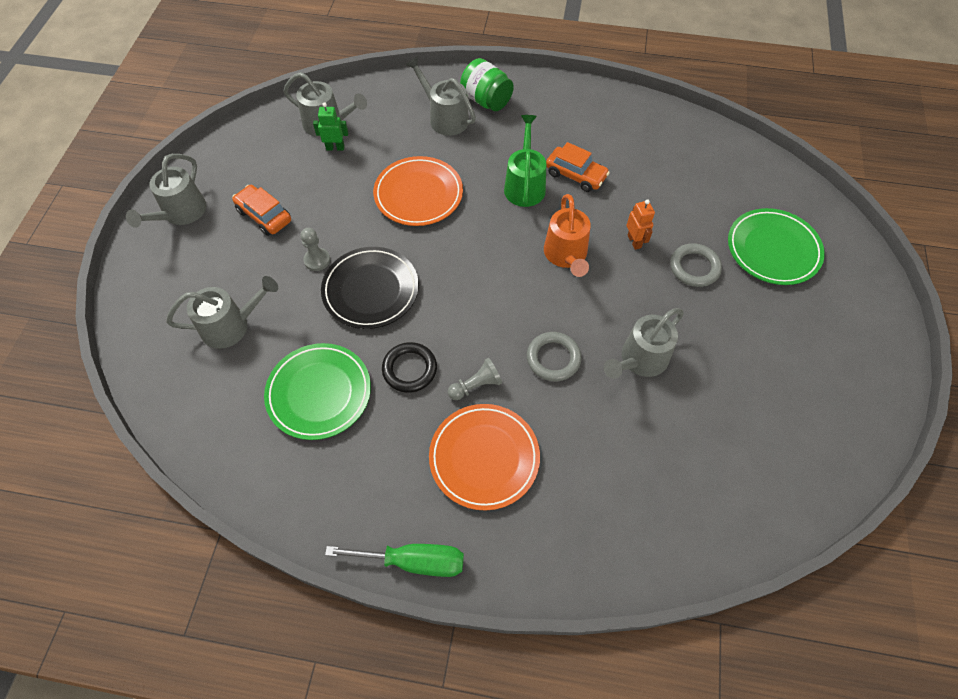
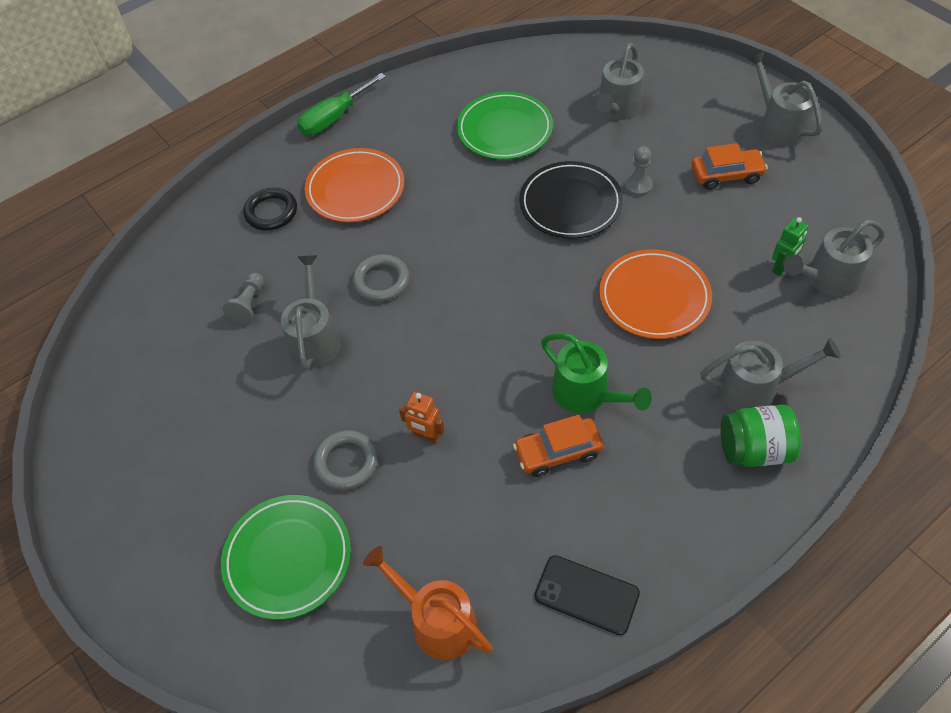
camera: 135 degrees right, 5 degrees down
(409, 369) = (470, 188): black ring -> black ring (271, 212)
(476, 385) = (413, 218): grey pawn -> grey pawn (249, 304)
(566, 255) = (467, 365): orange watering can -> orange watering can (436, 621)
(637, 119) = (586, 595): none -> black phone

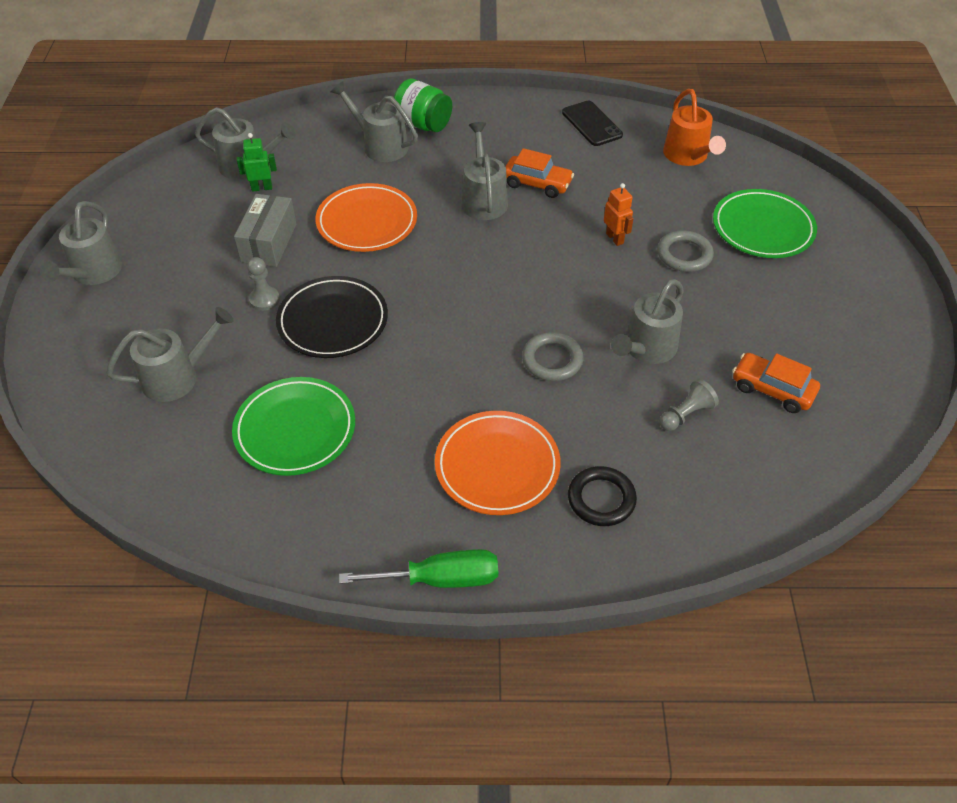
camera: 145 degrees left, 5 degrees down
(587, 394) = (483, 199): green watering can -> grey watering can
(700, 226) = (269, 243): none -> grey box
(726, 175) = (193, 264): orange car -> orange car (772, 389)

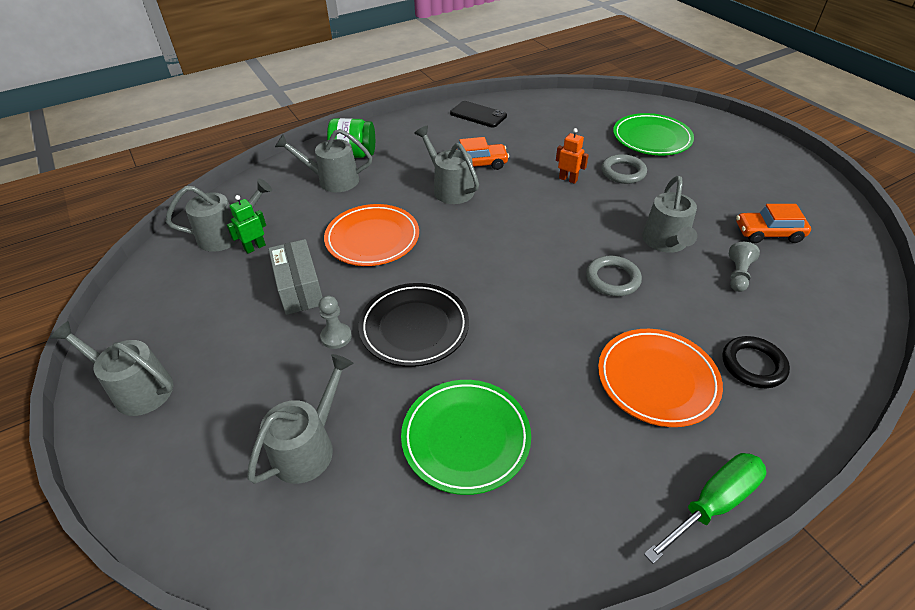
camera: 30 degrees left, 5 degrees down
(93, 273) = (136, 389): grey watering can -> grey watering can turned 135 degrees clockwise
(688, 156) = (561, 113): orange watering can -> none

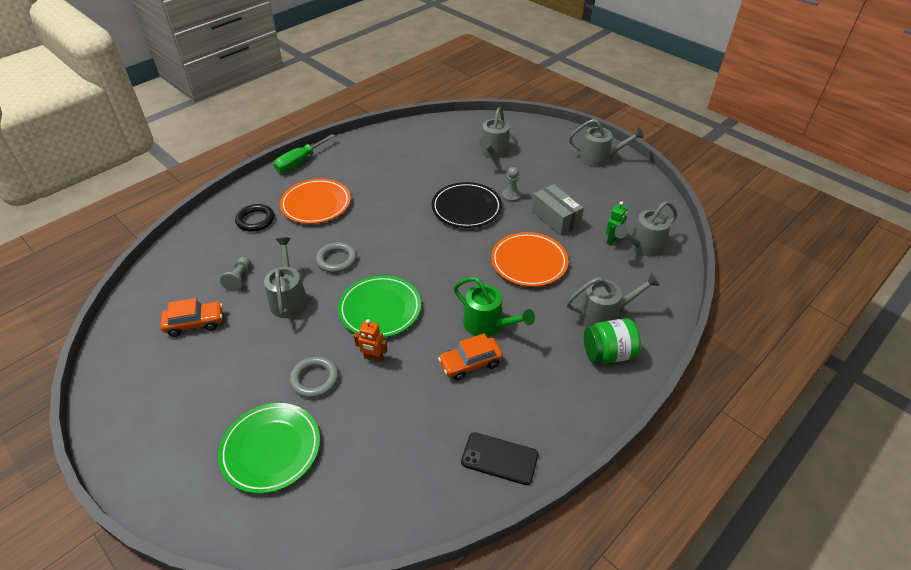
camera: 165 degrees right, 0 degrees up
(449, 188) = (488, 325): grey watering can -> green watering can
(466, 438) = (418, 166): green plate -> green plate (380, 309)

